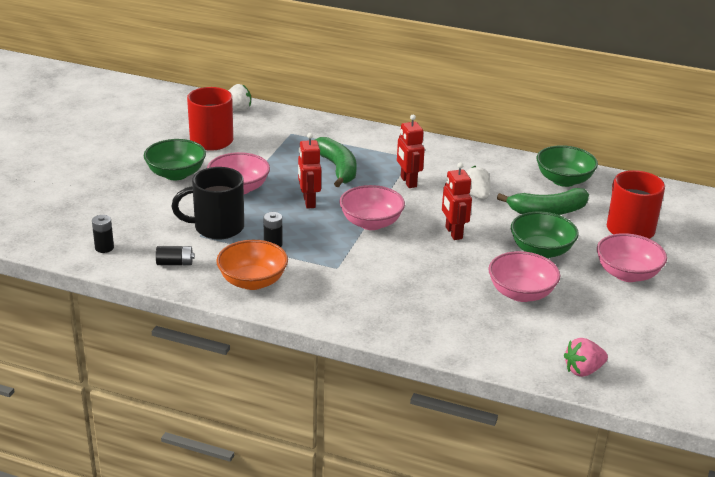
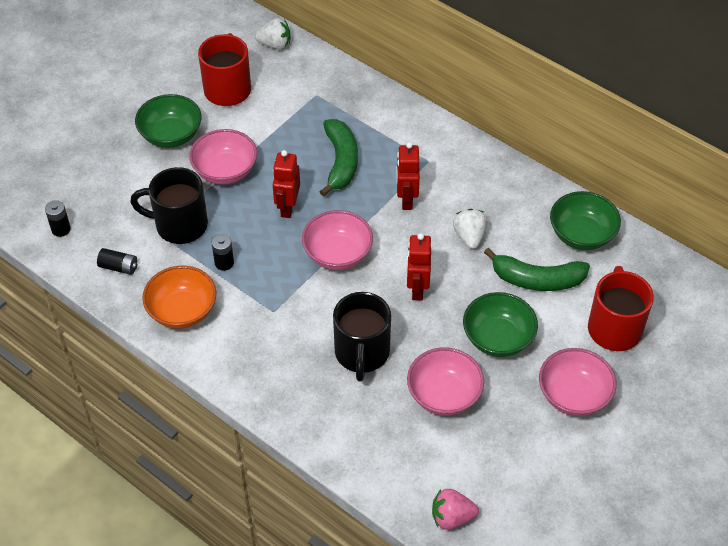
camera: 20 degrees right, 20 degrees up
(433, 280) = (362, 353): none -> black mug

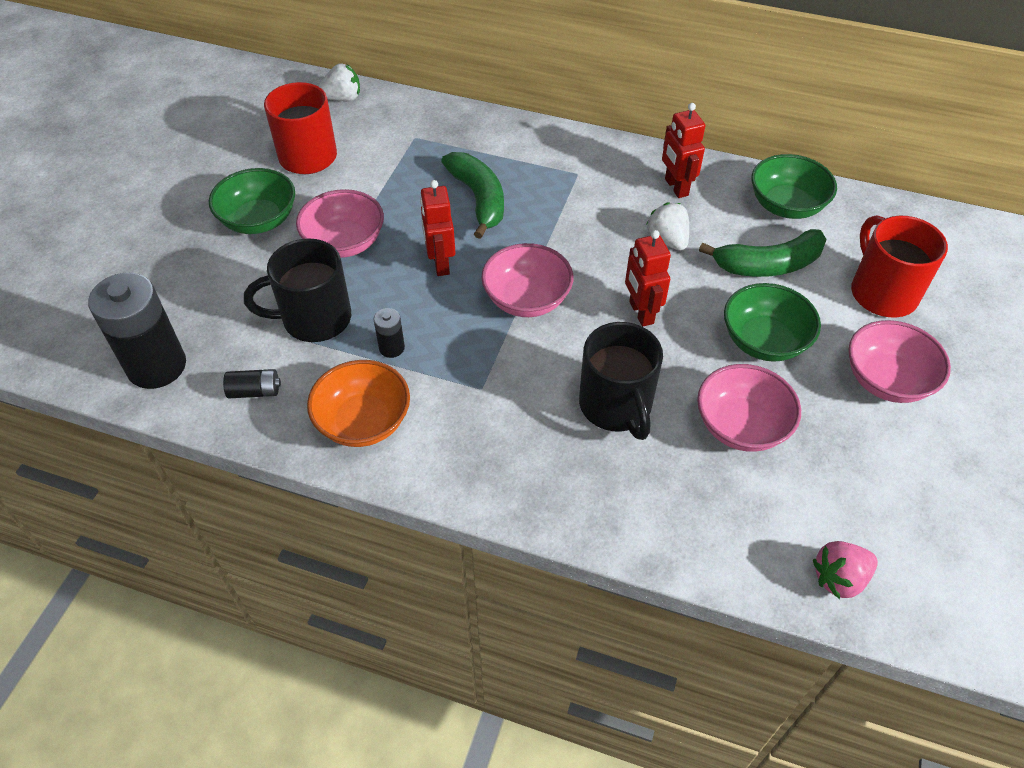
camera: 20 degrees left, 0 degrees up
(61, 229) = (157, 366): black battery -> black battery, size x2.24
(406, 200) = (575, 219): red robot -> red robot (676, 187)

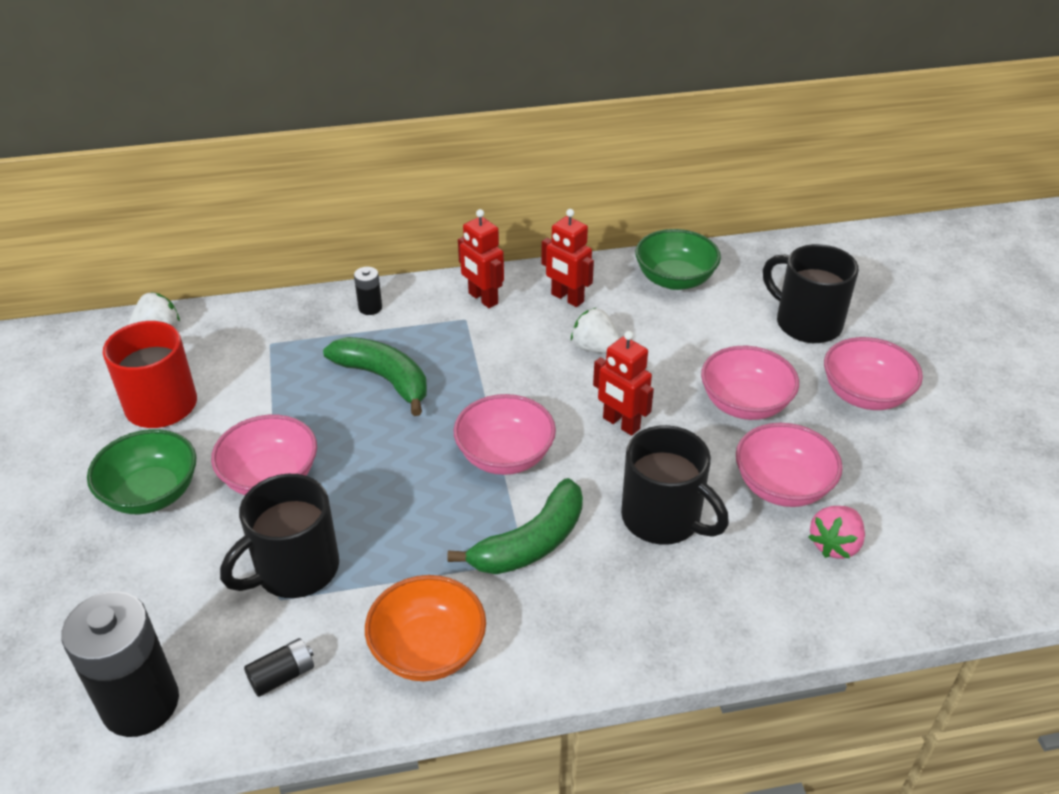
camera: 30 degrees left, 10 degrees down
(391, 348) = (402, 562): black battery -> black battery (370, 308)
(440, 263) = (391, 457): red robot -> red robot (482, 299)
(764, 341) = (745, 404): green bowl -> pink bowl
(768, 265) = (698, 336): green banana -> green banana (531, 543)
(839, 578) = (955, 578): pink strawberry -> pink strawberry (834, 544)
(882, 292) = (806, 323): red mug -> black mug

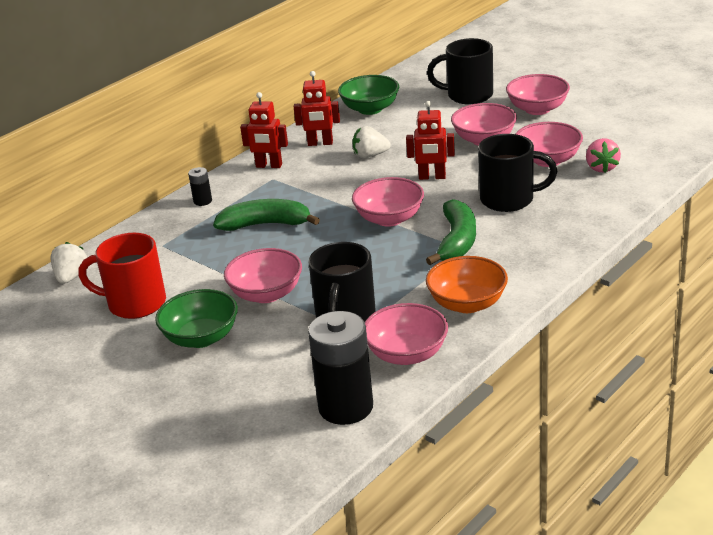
camera: 35 degrees left, 10 degrees down
(282, 675) = (406, 354): black battery -> pink bowl

